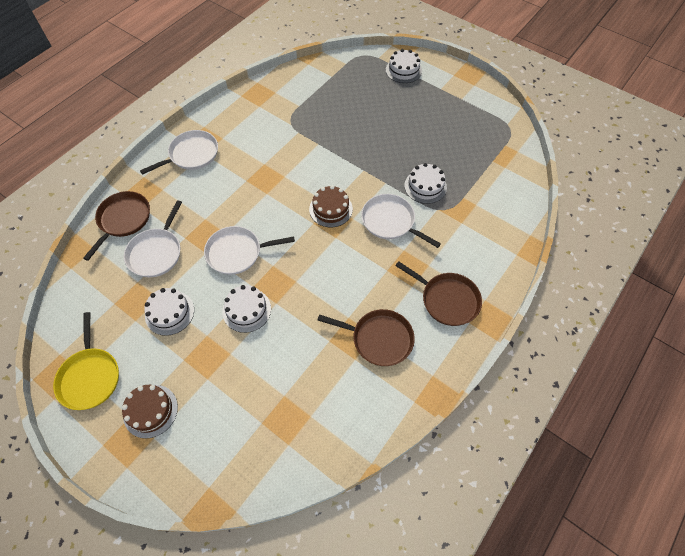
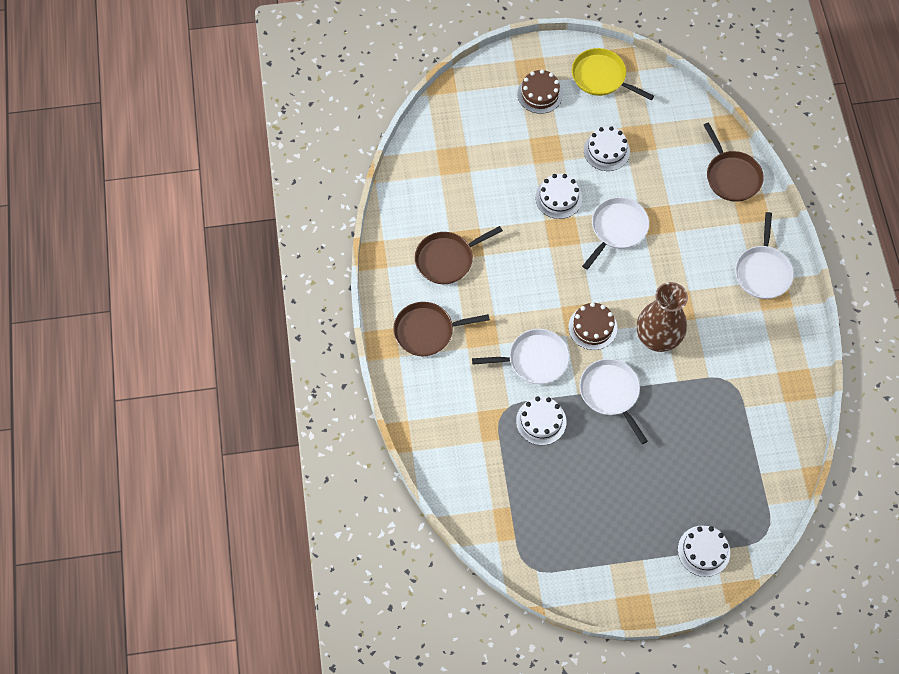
camera: 135 degrees right, 5 degrees up
(156, 253) = (673, 177): white pan -> white pan (610, 393)
(300, 172) = (657, 338): none -> brown vase

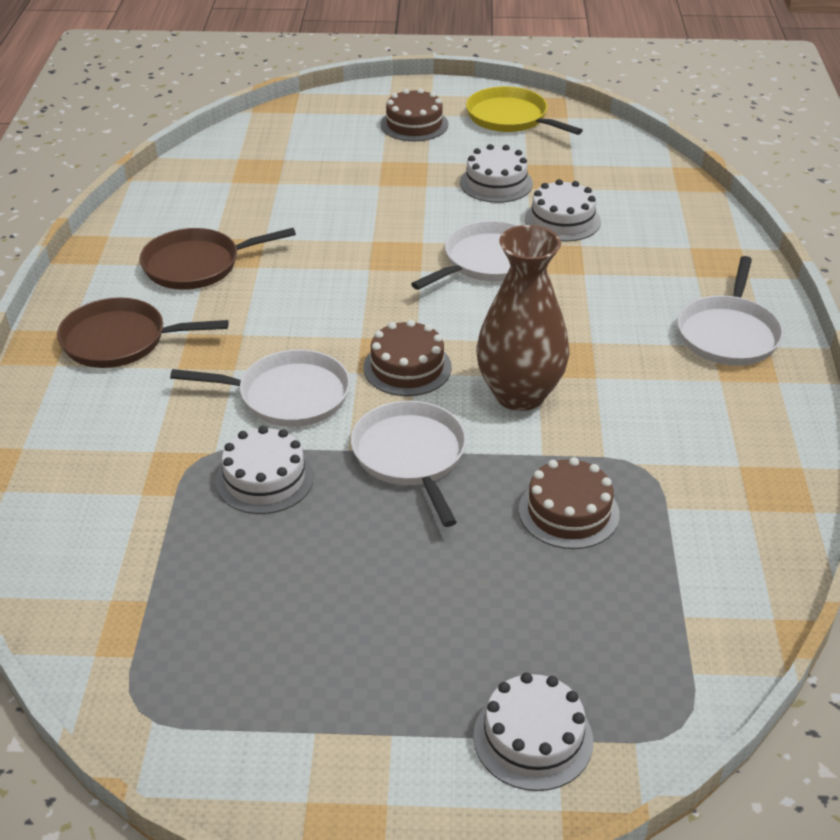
camera: 10 degrees right, 25 degrees down
(558, 198) = (403, 221): white cake -> white cake (562, 220)
(697, 418) = (568, 512): none -> brown cake
(731, 176) = (691, 226): brown pan -> none

